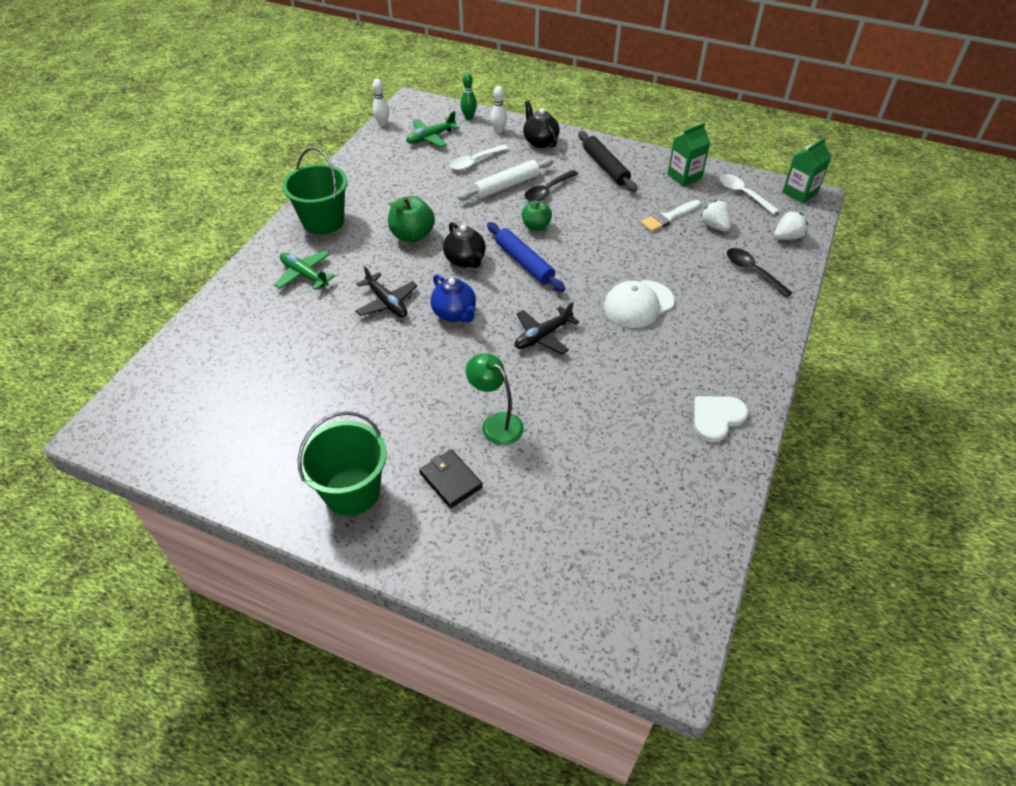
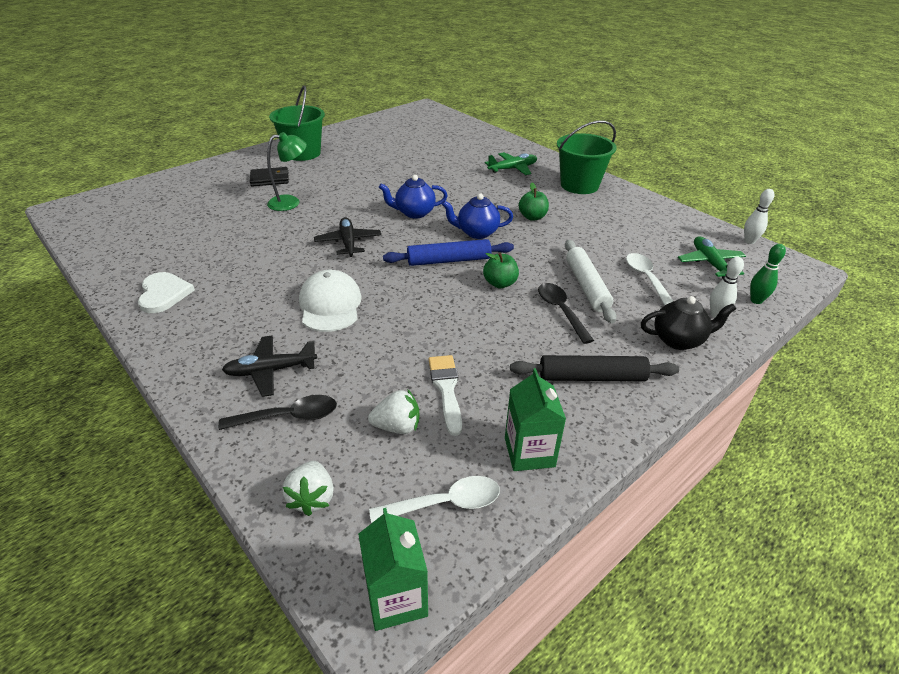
camera: 115 degrees right, 10 degrees down
(387, 302) = (453, 191): black plane -> black plane (270, 371)
(412, 235) = (532, 217): green apple -> green apple, size x0.66
(465, 260) = (476, 233): black teapot -> blue teapot

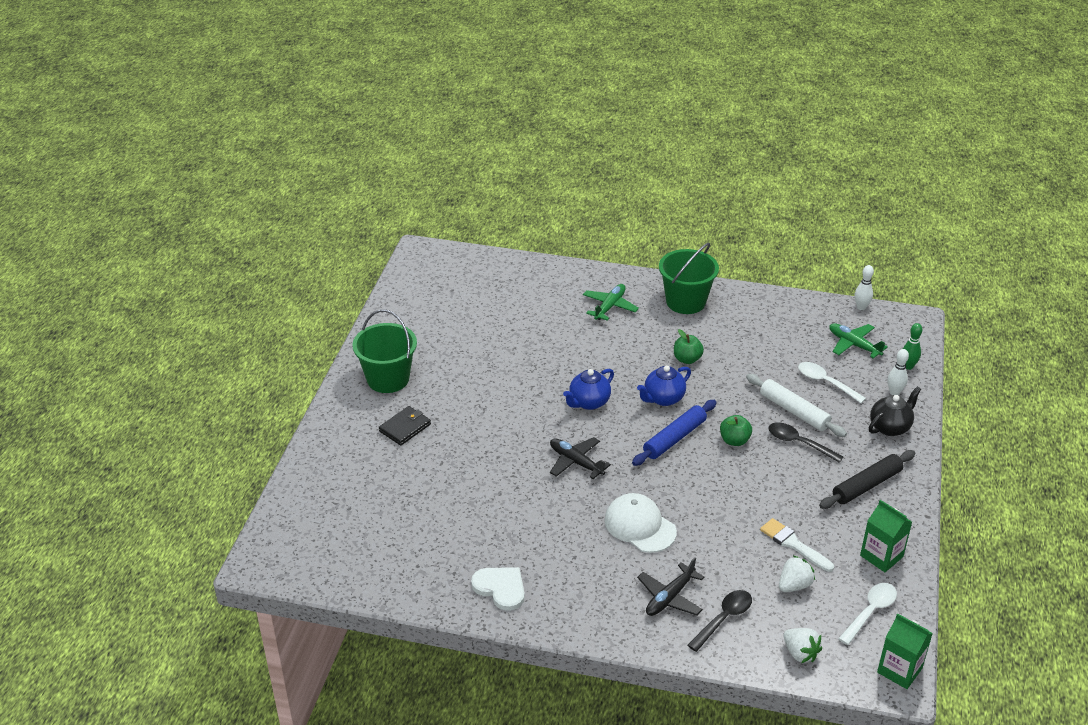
camera: 35 degrees left, 0 degrees up
(291, 202) = (466, 445): green lamp -> none

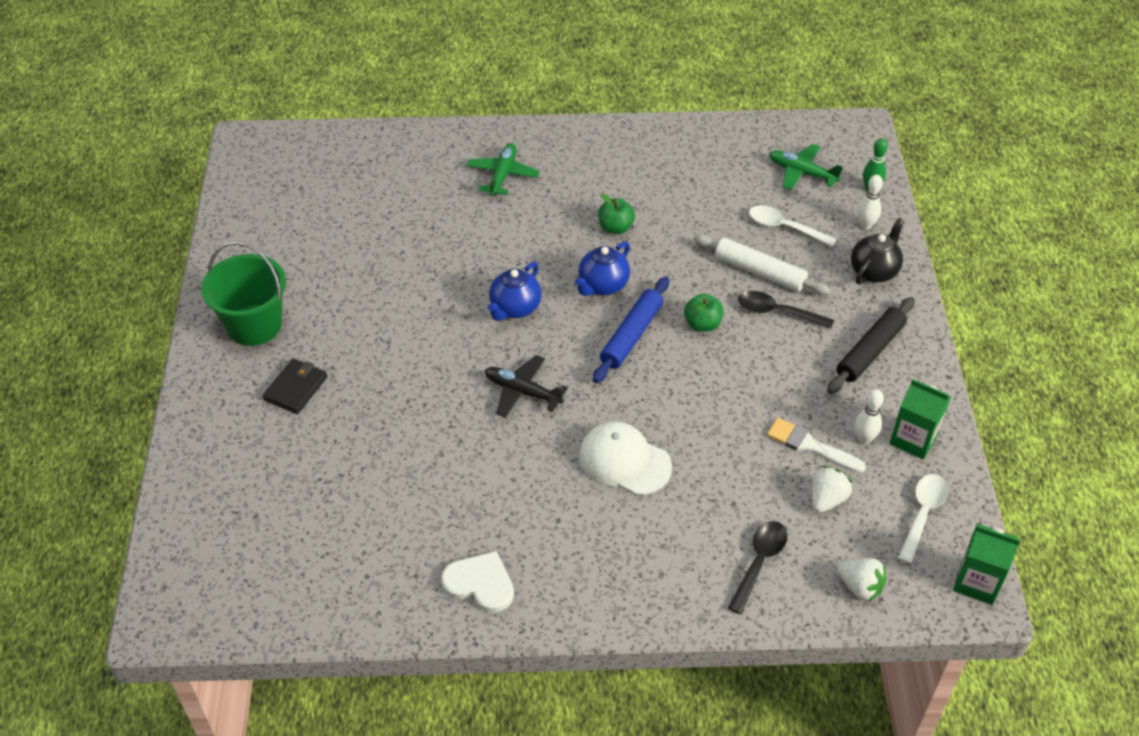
camera: 15 degrees left, 10 degrees up
(669, 597) = (687, 549): black plane -> none
(685, 302) = (591, 152): green bucket -> none
(861, 307) = (796, 123): white bowling pin -> white bowling pin (864, 439)

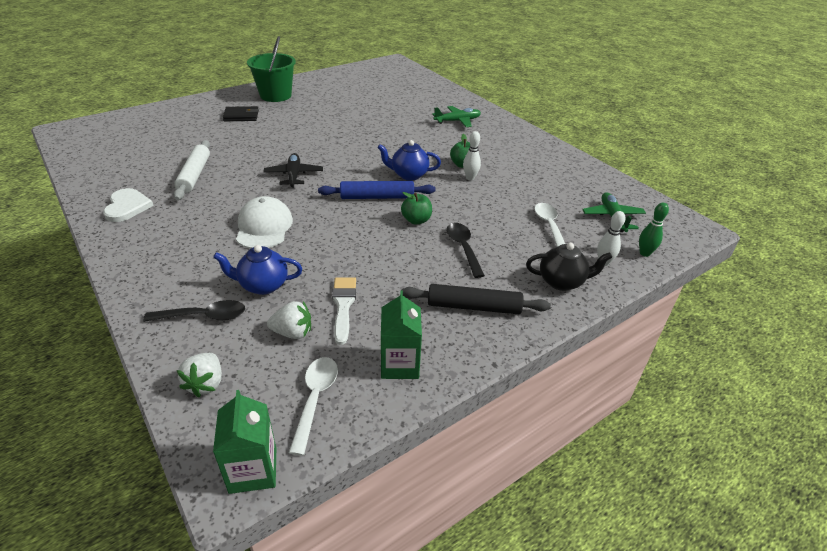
camera: 55 degrees right, 10 degrees down
(515, 308) = (358, 154): blue teapot -> blue teapot (262, 285)
(760, 272) = (493, 228): white rolling pin -> white rolling pin (195, 175)
(864, 439) = (375, 333): white bowling pin -> white bowling pin (470, 178)
(922, 514) = (315, 399): white spoon -> white spoon turned 75 degrees counterclockwise

